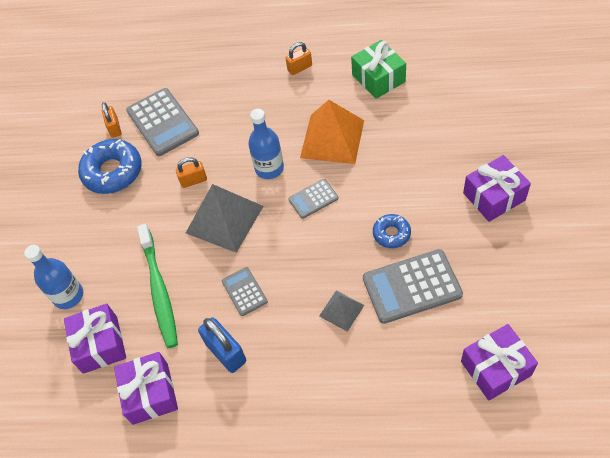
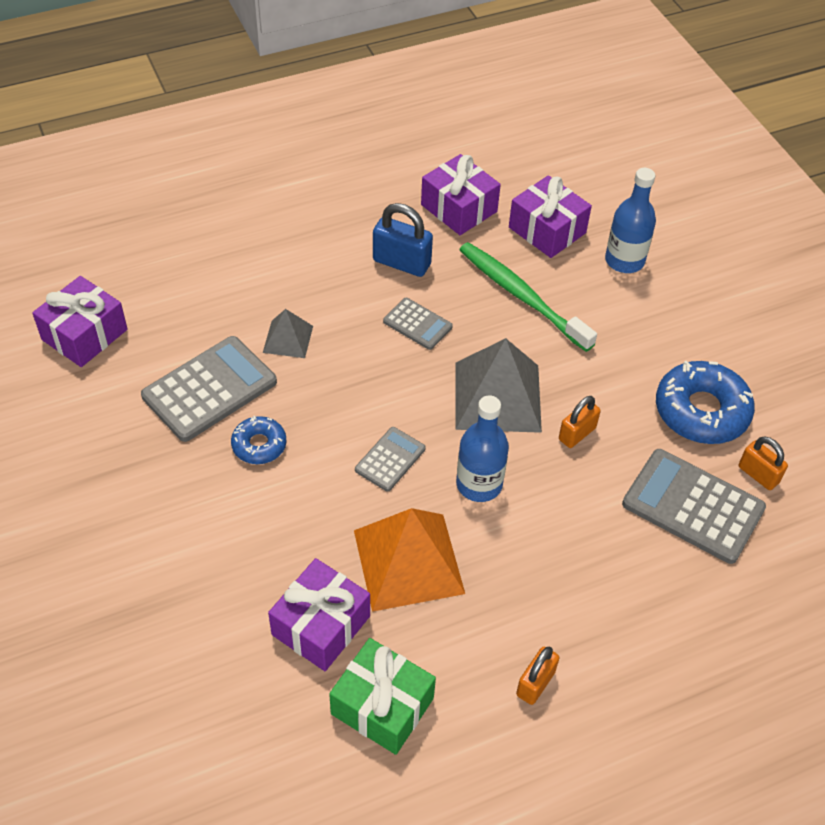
camera: 145 degrees right, 5 degrees down
(494, 196) = (125, 542): purple gift -> purple gift (321, 625)

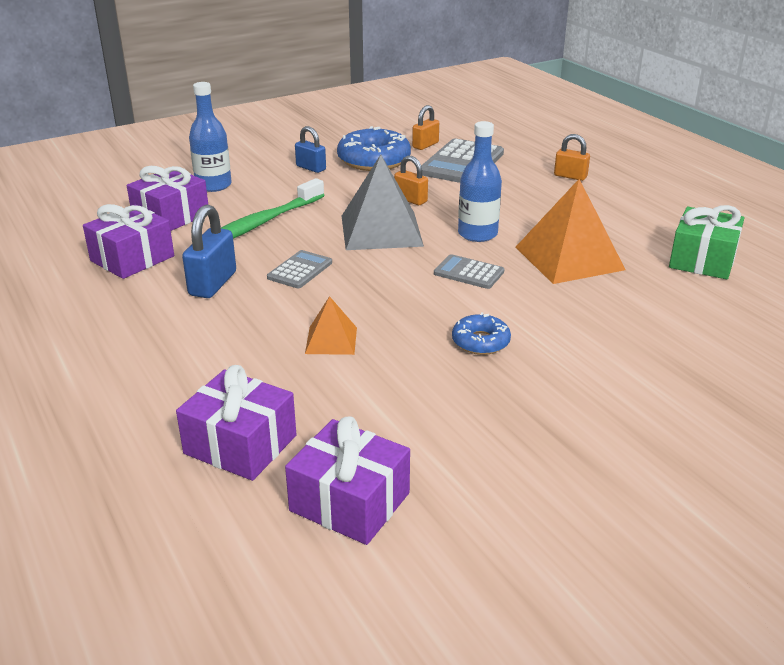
camera: 95 degrees left, 20 degrees down
(209, 389) = (416, 383): grey calculator -> none
(288, 339) = (331, 340): grey pyramid -> orange pyramid
(321, 625) = (654, 290): purple gift -> purple gift (240, 445)
(535, 683) = (639, 208): orange padlock -> orange padlock (570, 176)
(675, 347) = (311, 168): none -> blue padlock

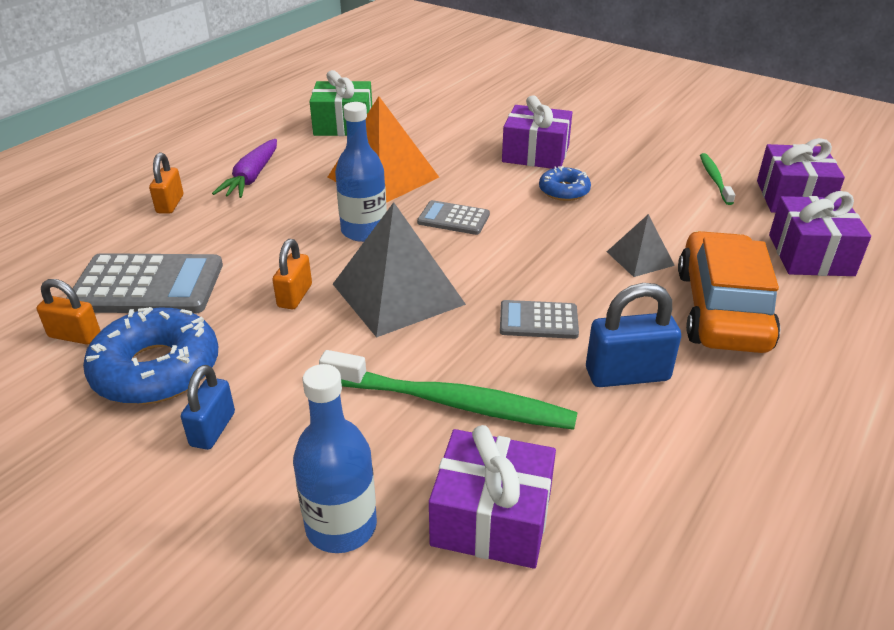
camera: 115 degrees left, 5 degrees up
(132, 258) = (644, 487): purple gift -> purple gift (535, 154)
(227, 350) = (721, 309): none -> orange car
(331, 340) = (640, 258): orange pyramid -> grey pyramid
(437, 458) = (714, 179): none -> green toothbrush
(468, 273) = (453, 219): grey calculator -> grey calculator turned 105 degrees clockwise
(600, 206) = (251, 177): none -> purple carrot

